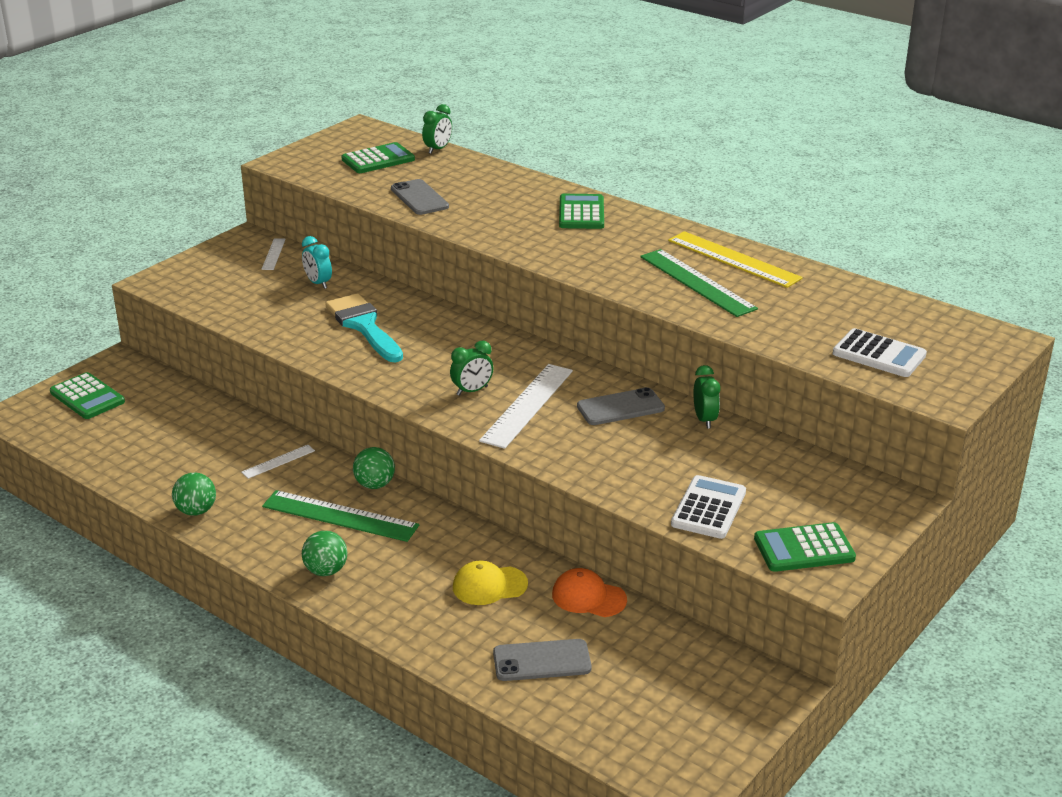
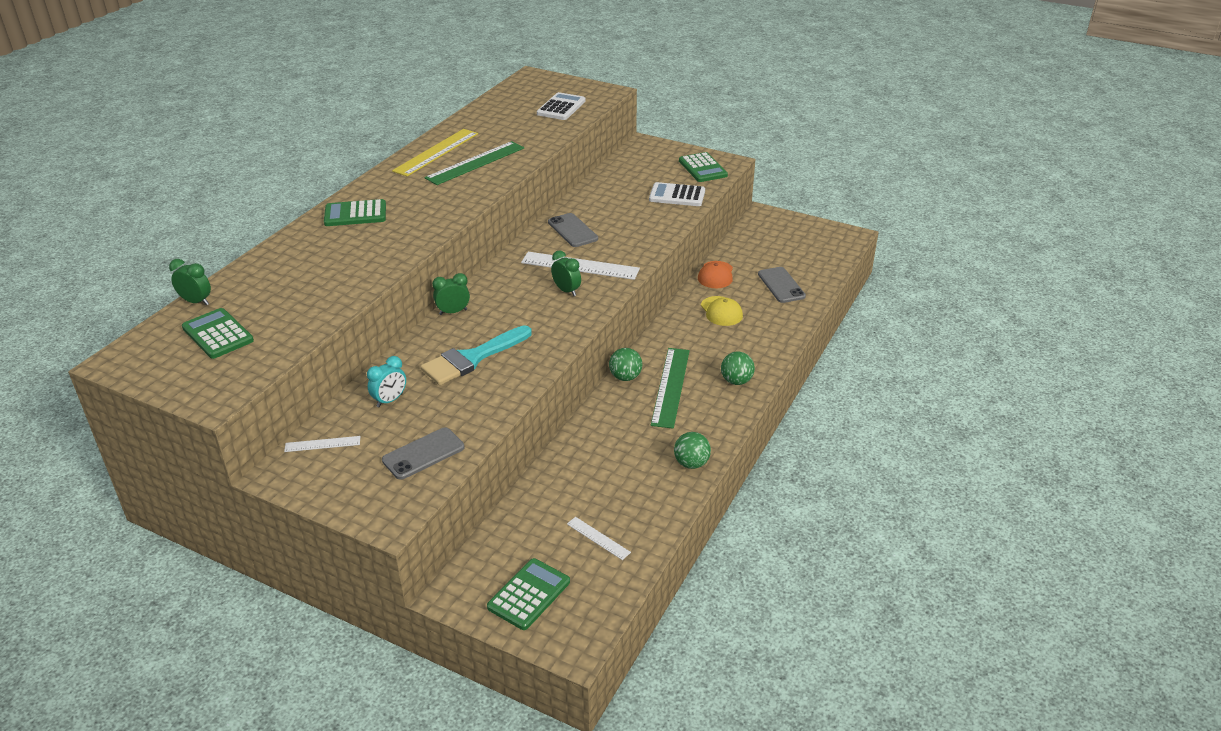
camera: 100 degrees left, 5 degrees up
(278, 461) = (608, 434): white ruler -> white ruler (598, 538)
(419, 198) = (320, 296): grey phone -> grey phone (423, 454)
(704, 420) = (579, 201): green clock -> green clock (453, 312)

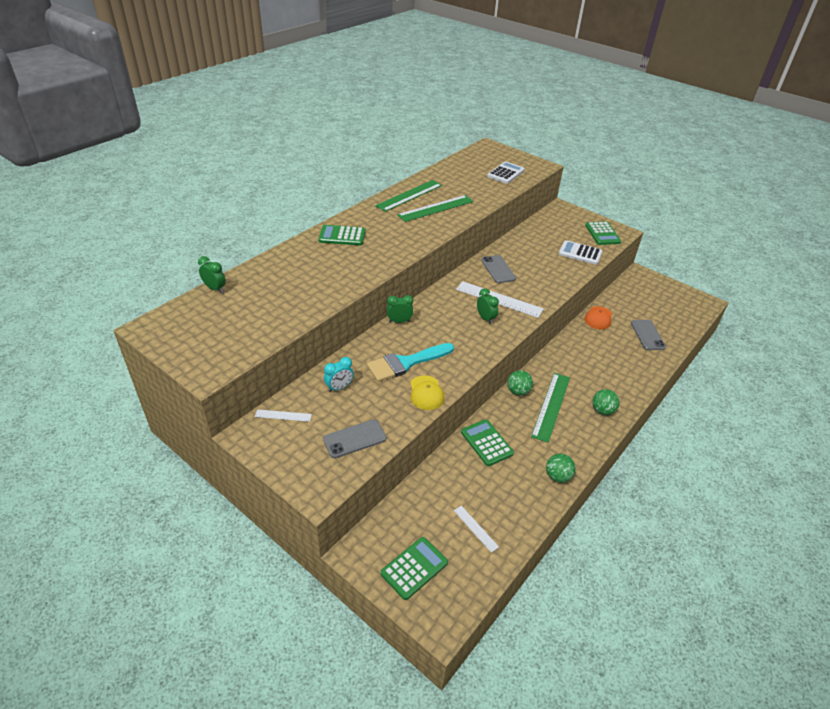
camera: 10 degrees right, 5 degrees up
(217, 334) = (223, 318): green calculator -> green calculator (486, 443)
(436, 152) = (409, 195): yellow ruler -> green ruler
(721, 311) = (598, 349): yellow cap -> yellow cap (426, 393)

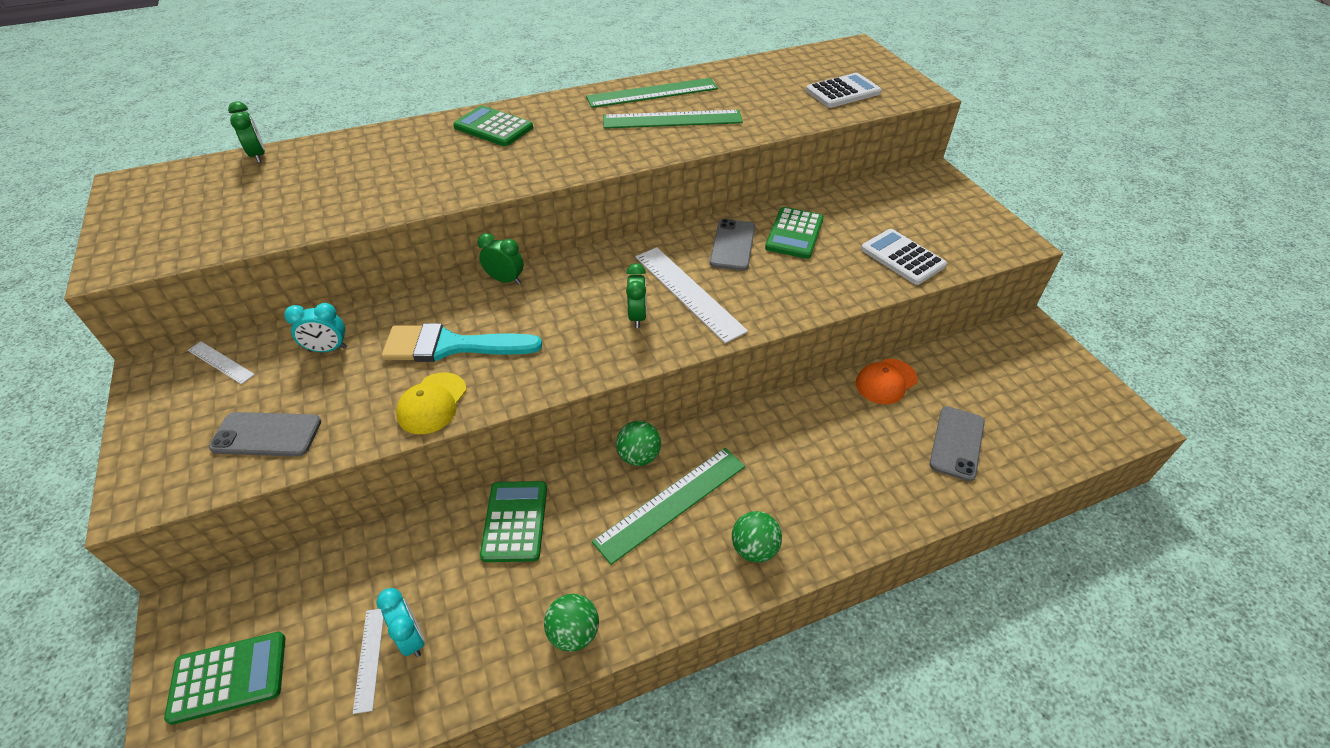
camera: 30 degrees right, 5 degrees up
(487, 511) = (411, 638): none -> turquoise clock
(602, 234) = (975, 236): green calculator -> green calculator (794, 234)

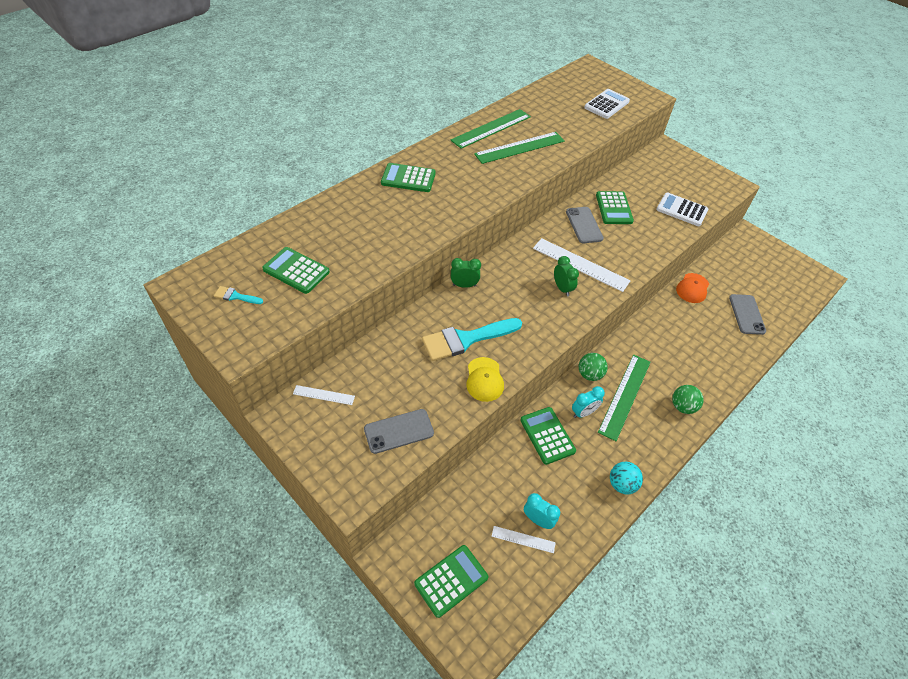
camera: 25 degrees left, 5 degrees up
(170, 208) = (235, 296): none -> turquoise brush
(258, 155) = (259, 239): green clock -> none
(263, 197) = (296, 271): none -> green calculator
(328, 349) = (388, 365): turquoise clock -> turquoise clock (583, 412)
(369, 658) = (523, 539): white ruler -> white ruler turned 45 degrees counterclockwise
(574, 633) = (621, 484): green ball -> turquoise ball

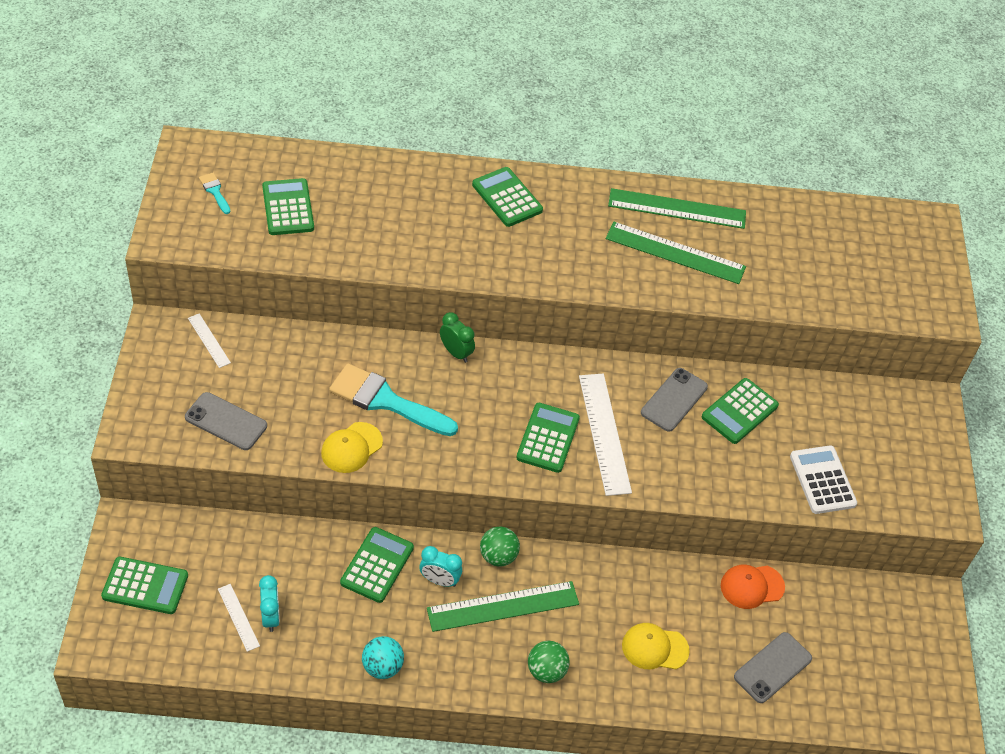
camera: 45 degrees right, 0 degrees up
(562, 288) = (547, 438): green clock -> green calculator
(606, 104) = (867, 282): white calculator -> none
(701, 350) = (654, 648): none -> yellow cap

